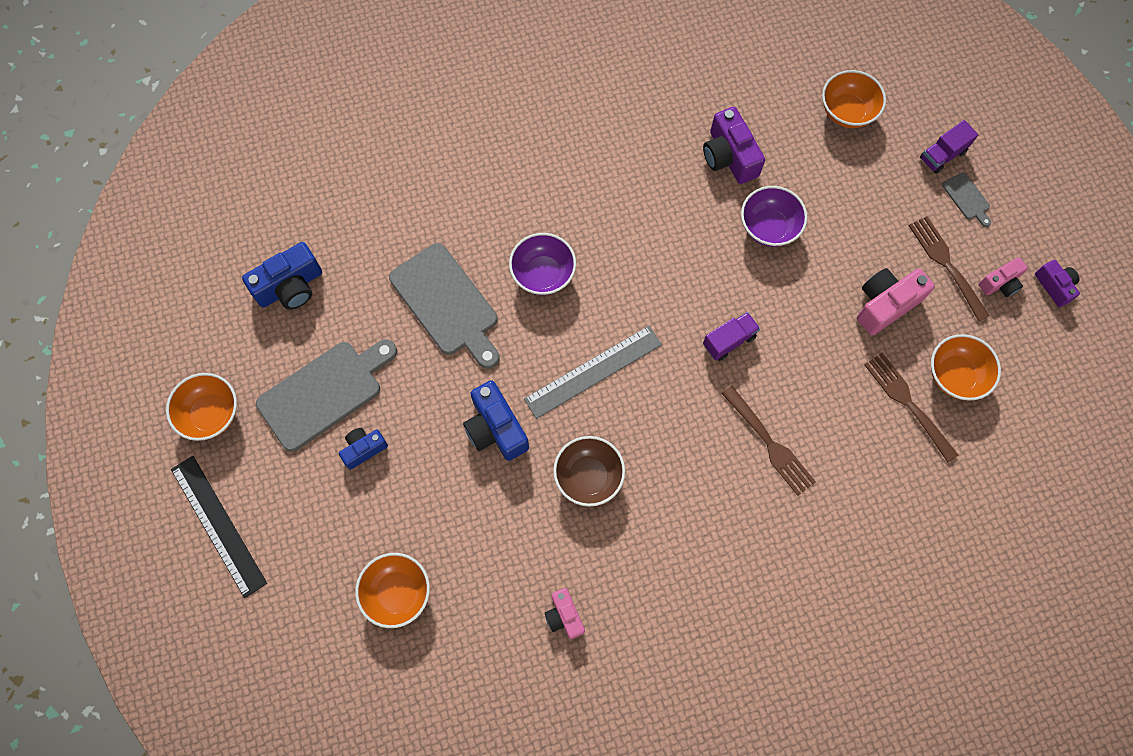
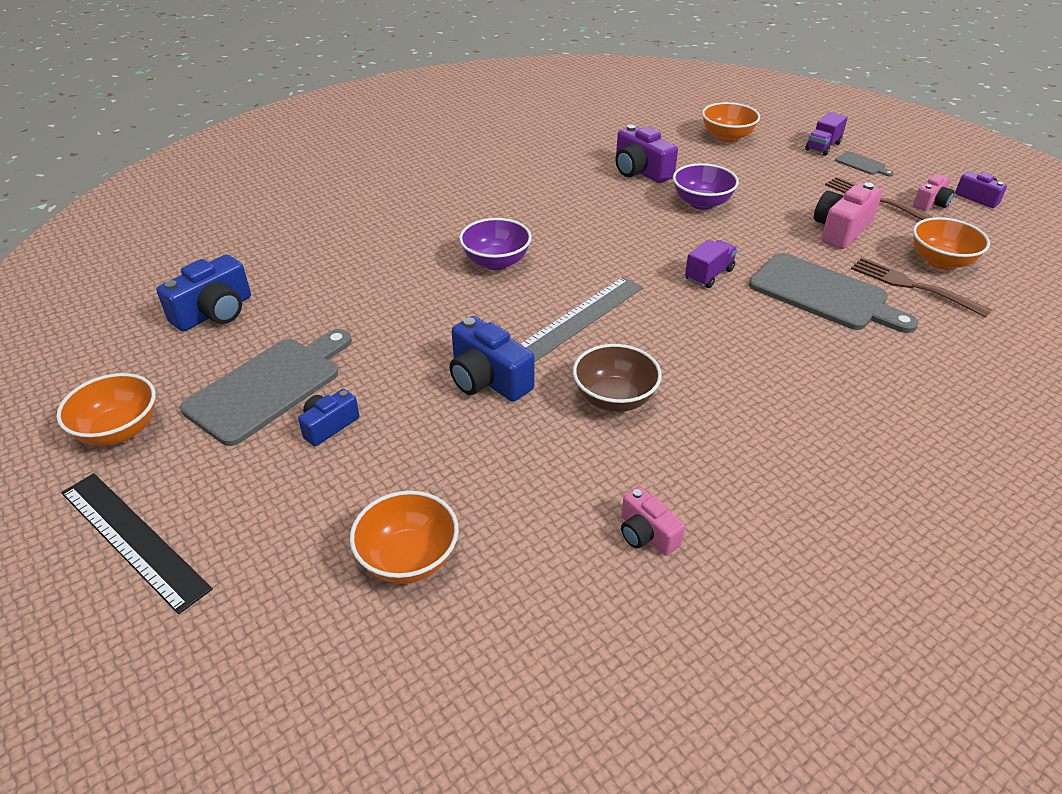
camera: 15 degrees left, 30 degrees down
(447, 303) = (399, 297): grey cutting board -> grey cutting board (823, 294)
(769, 443) = (797, 337): brown fork -> none

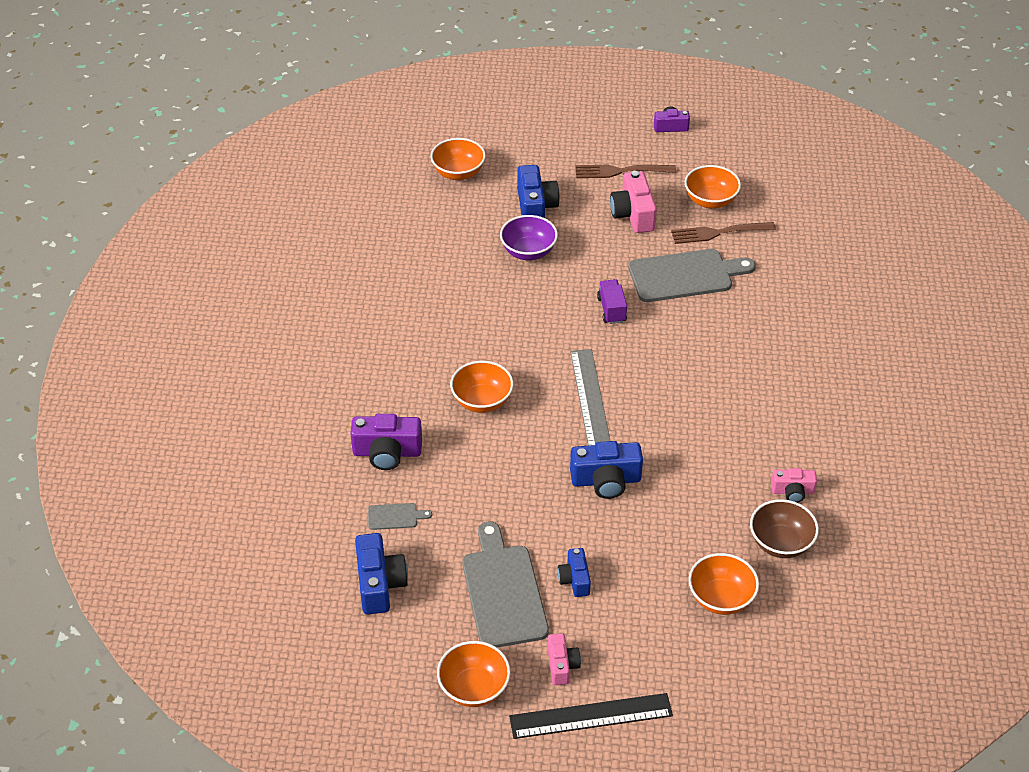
camera: 50 degrees left, 5 degrees up
(496, 262) = (482, 401): purple bowl -> orange bowl
(614, 399) = (681, 435): brown bowl -> brown bowl (780, 543)
(640, 171) = (451, 251): purple camera -> purple camera (387, 452)
(756, 183) = (535, 207): none -> blue camera
(823, 147) = (530, 139): purple truck -> none
(862, 164) = (574, 140): grey cutting board -> grey cutting board (395, 516)
(931, 203) = (652, 151): pink camera -> pink camera (562, 665)

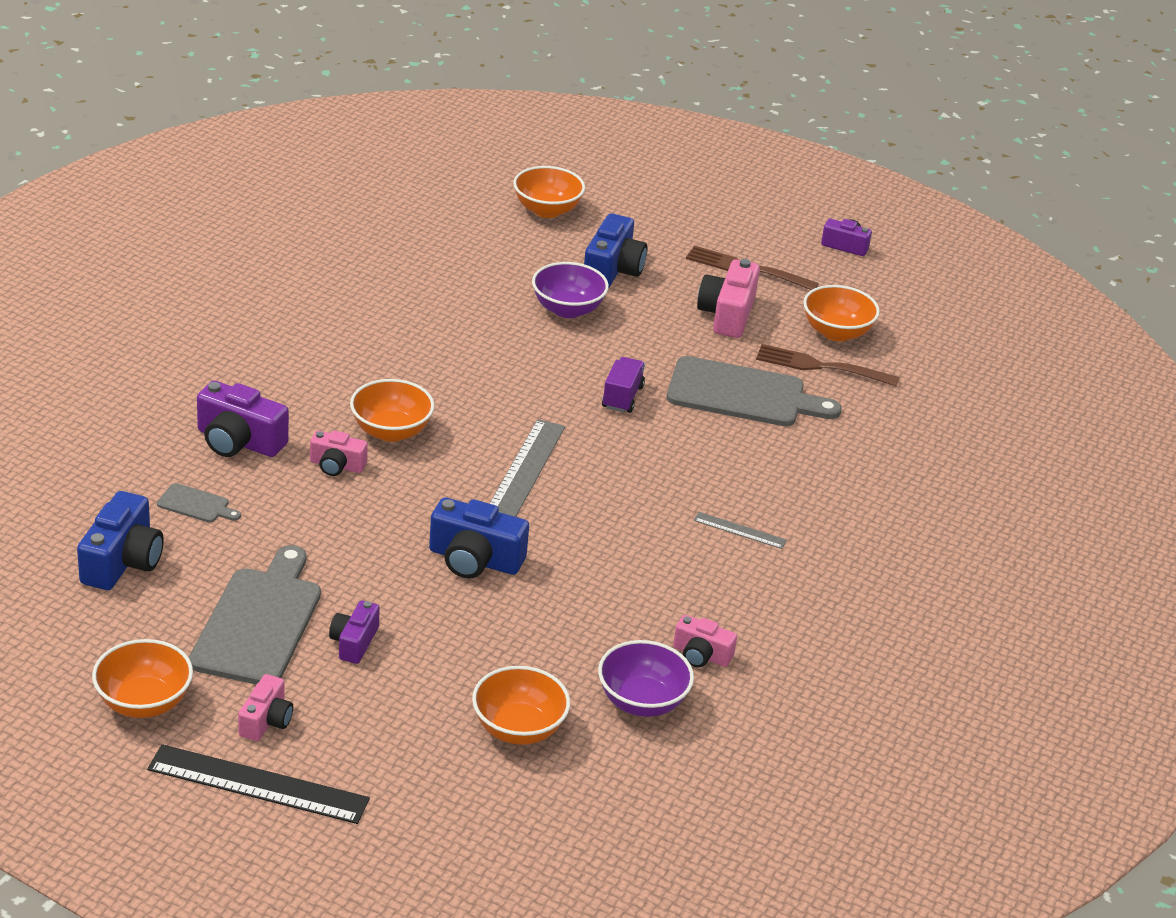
camera: 20 degrees right, 10 degrees down
(466, 444) = (337, 466): none -> pink camera
(574, 579) = (354, 642): blue camera -> purple camera
(753, 385) = (739, 530): none -> grey ruler
(780, 543) = (642, 701): brown bowl -> purple bowl

